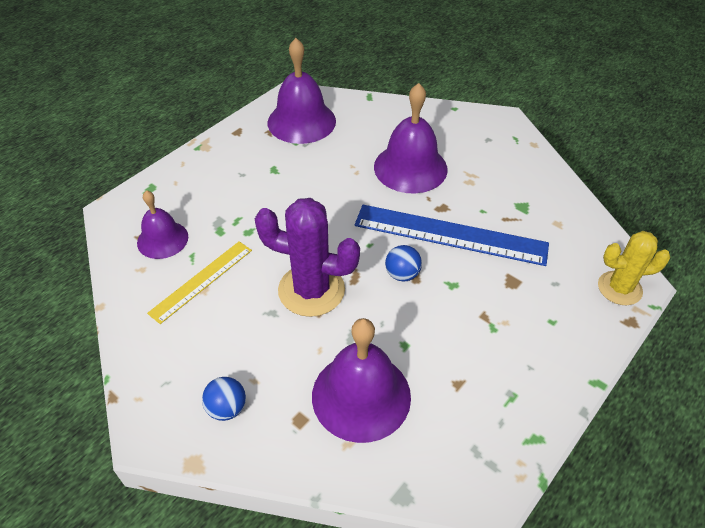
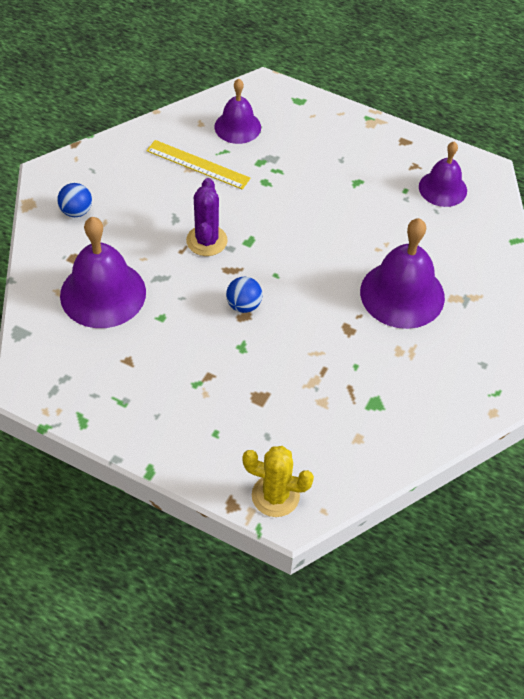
camera: 75 degrees right, 5 degrees up
(301, 121) = (442, 188): purple bell -> purple bell, size x0.62
(311, 290) = (206, 241): purple cactus -> purple cactus, size x0.65
(450, 234) = (309, 339): blue ruler -> none
(619, 288) = (275, 496): yellow cactus -> yellow cactus turned 60 degrees counterclockwise

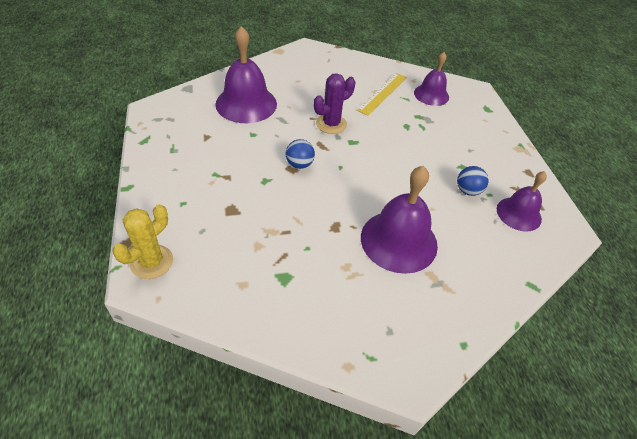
camera: 50 degrees right, 5 degrees down
(76, 211) = (293, 68): blue ball -> blue ball (468, 191)
(198, 164) = (382, 93): yellow ruler -> yellow ruler turned 45 degrees clockwise
(275, 496) = (151, 262): yellow cactus -> yellow cactus turned 60 degrees clockwise

